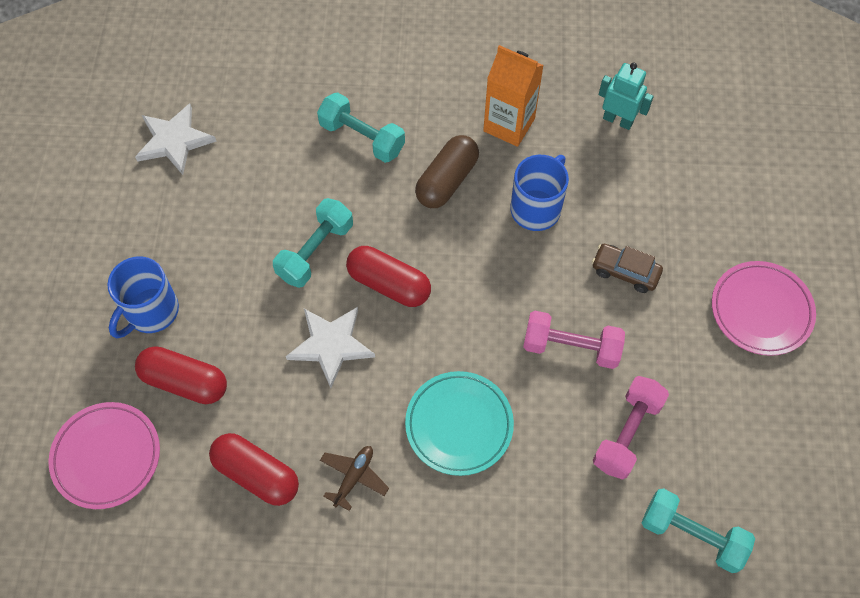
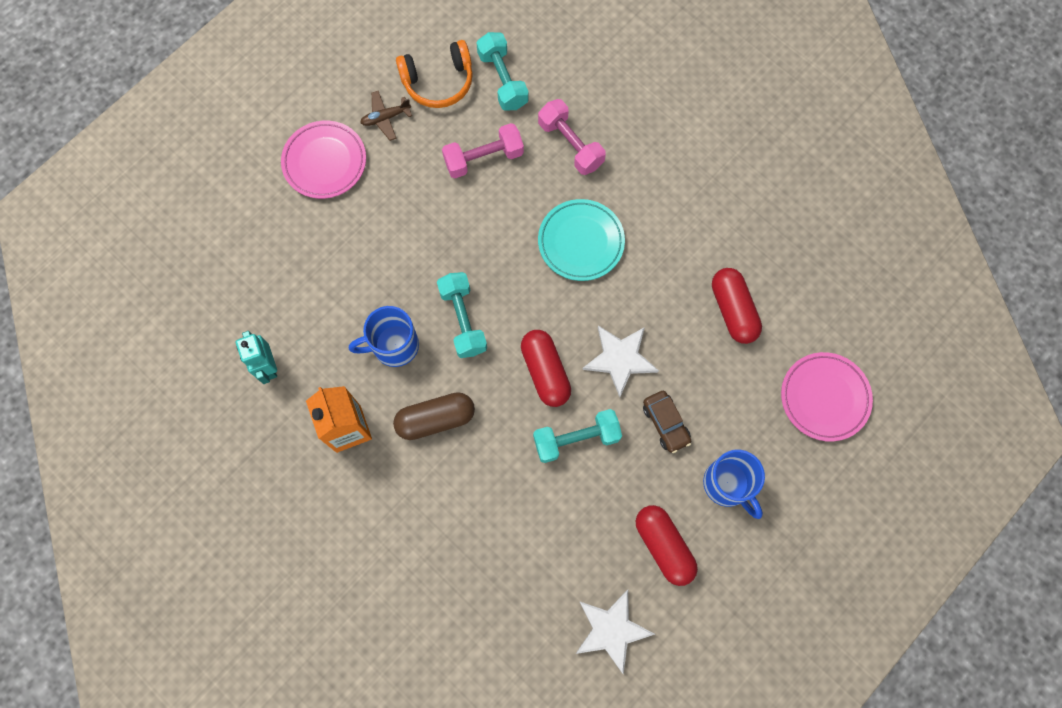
camera: 140 degrees left, 10 degrees up
(151, 312) = (728, 485): blue mug -> blue mug turned 75 degrees clockwise
(185, 382) = (738, 411): red capsule -> red capsule (663, 546)
(354, 477) = (673, 261): brown plane -> brown plane (385, 118)
(362, 138) = (465, 509): turquoise dumbbell -> turquoise dumbbell (463, 320)
(571, 347) = (466, 234): pink dumbbell -> pink dumbbell (570, 144)
(625, 272) = (381, 253): brown car -> brown car (665, 423)
(750, 478) = (438, 81): none -> orange headphones

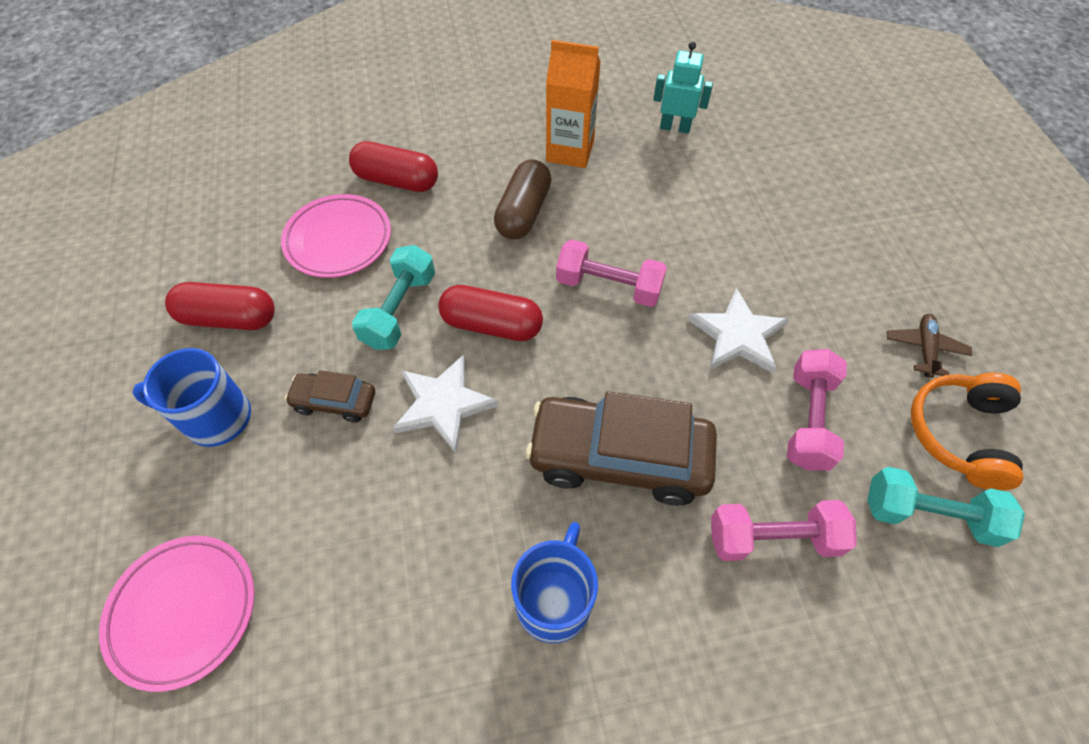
camera: 125 degrees right, 15 degrees down
(325, 162) = (887, 264): pink plate -> pink plate (338, 240)
(394, 346) = (625, 219): blue mug -> blue mug (554, 599)
(463, 320) = (608, 286): turquoise dumbbell -> pink dumbbell
(581, 242) = (619, 457): turquoise plate -> brown car
(611, 630) = (214, 234): white star -> white star (737, 335)
(733, 310) = (389, 581): red capsule -> red capsule (397, 180)

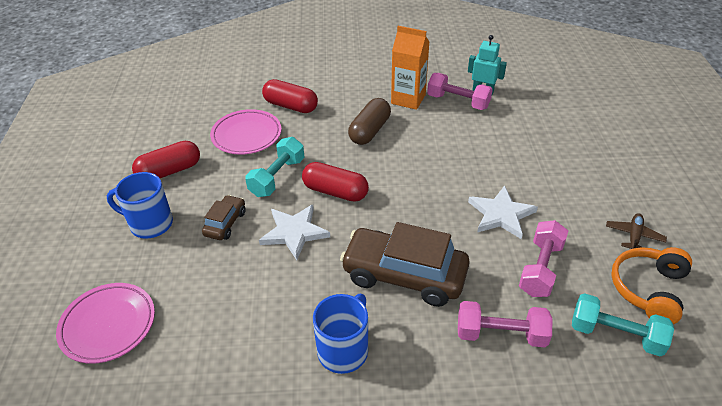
camera: 10 degrees right, 15 degrees down
(229, 318) = (169, 171): red capsule -> red capsule turned 45 degrees counterclockwise
(335, 402) = (225, 223): brown car -> brown car turned 90 degrees clockwise
(608, 286) = (418, 178): pink dumbbell -> pink dumbbell (458, 101)

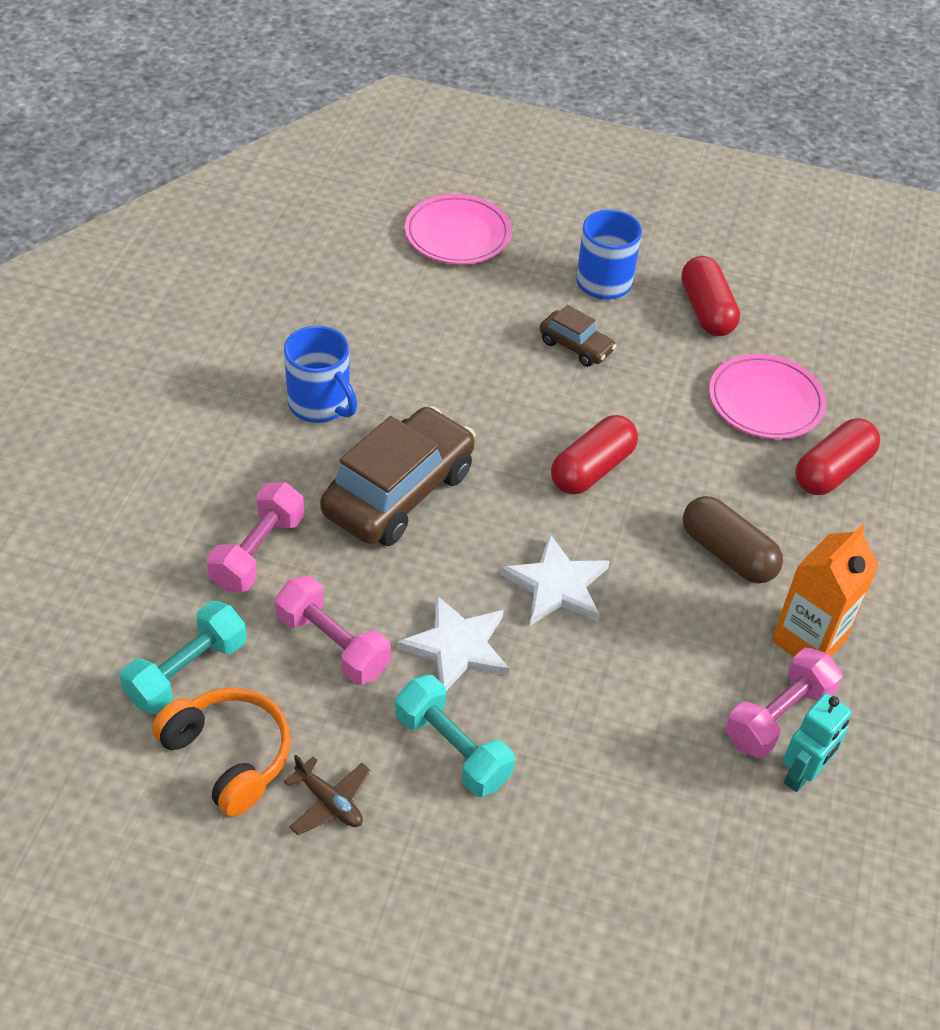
camera: 105 degrees right, 5 degrees up
(277, 177) = (650, 415): turquoise dumbbell -> turquoise dumbbell (452, 749)
(294, 232) = (528, 407): white star -> white star (556, 585)

